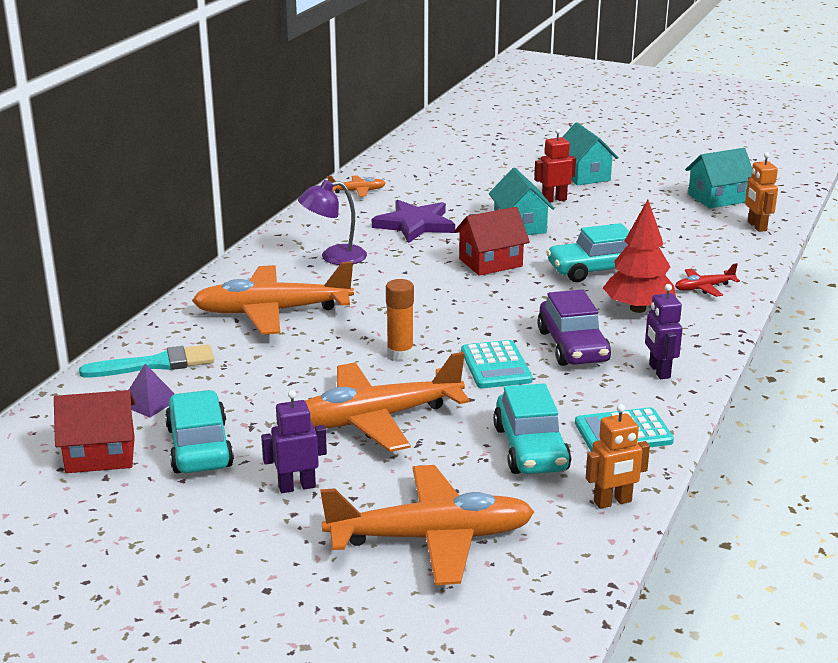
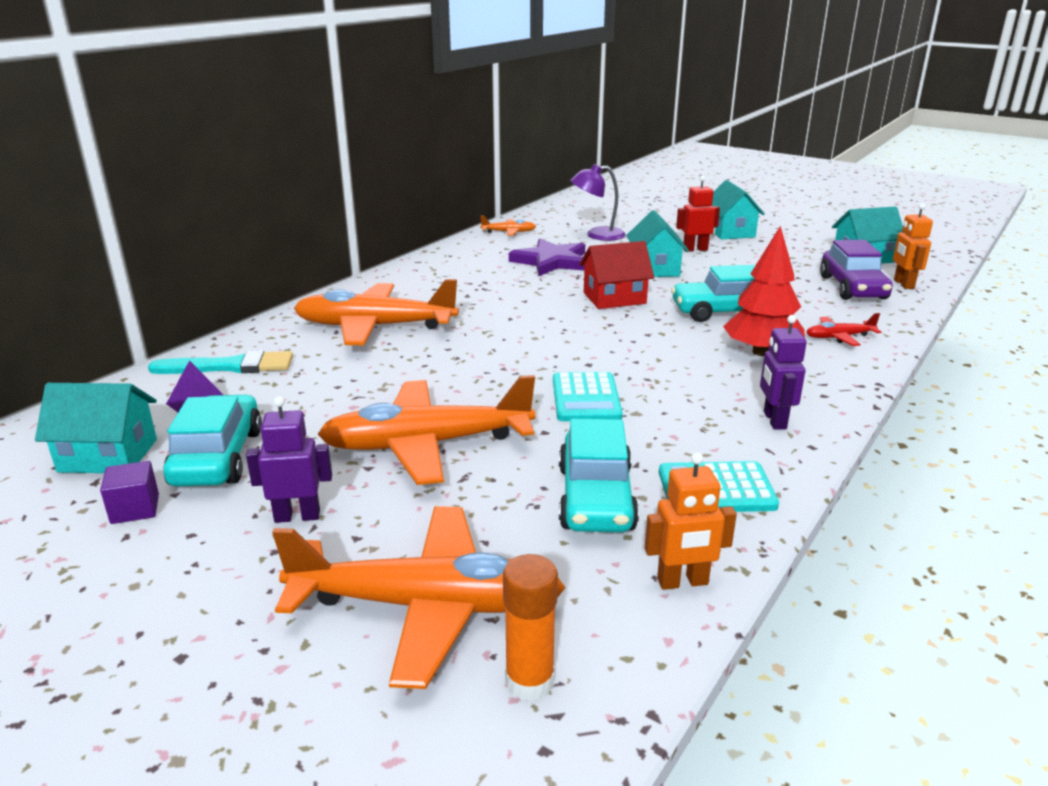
camera: 10 degrees right, 0 degrees up
(100, 455) = (108, 455): red house -> turquoise house
(157, 495) = (135, 509): none -> purple cube
(334, 257) = (461, 283): purple lamp -> purple lamp (597, 235)
(400, 353) = (486, 377): orange glue stick -> orange glue stick (529, 681)
(573, 346) = (679, 385): purple car -> purple car (852, 288)

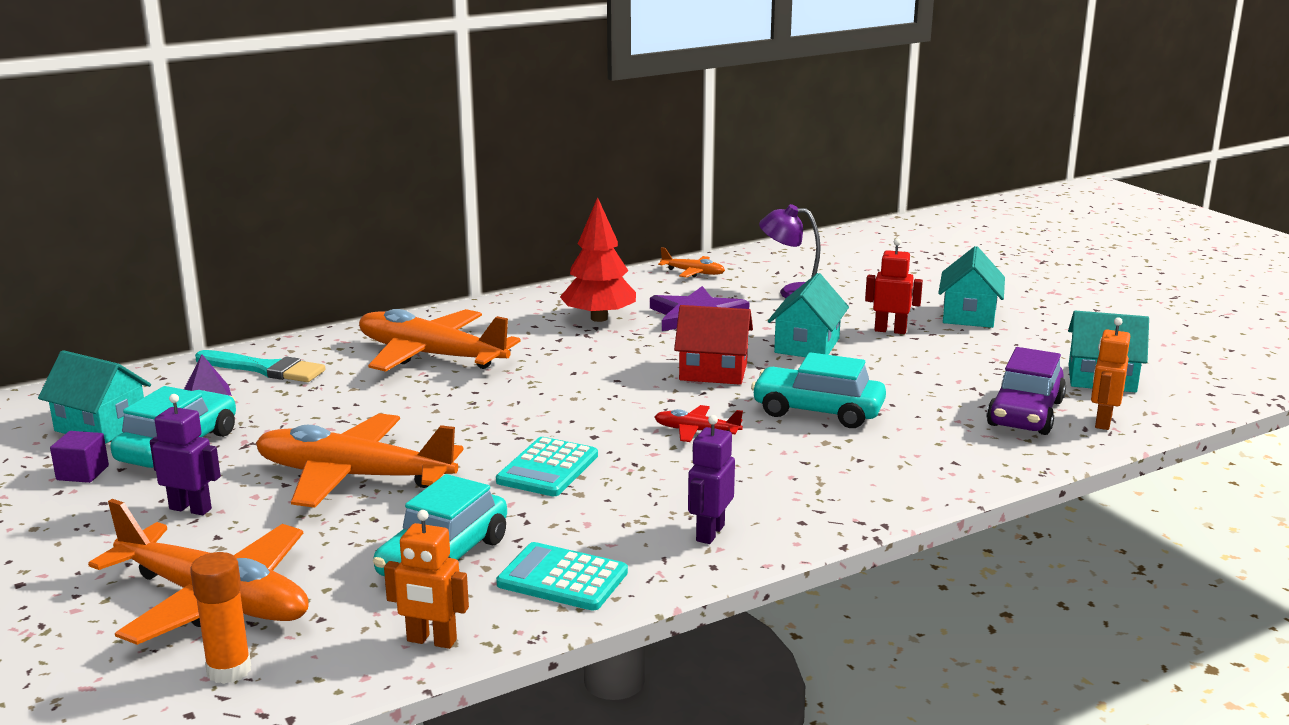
camera: 25 degrees right, 5 degrees down
(761, 352) = (797, 463): red tree -> red tree (599, 318)
(839, 337) = (916, 466): red plane -> red plane (696, 431)

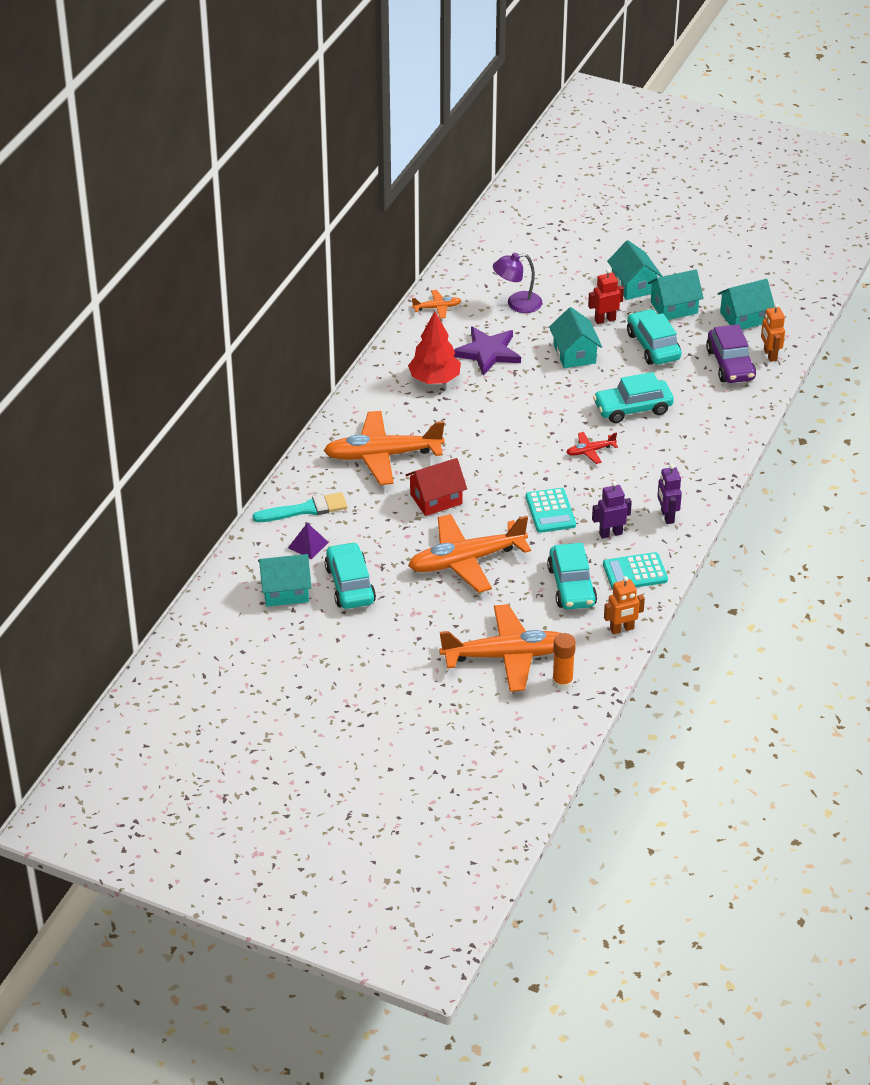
camera: 35 degrees left, 20 degrees up
(82, 473) = (329, 623): purple cube -> none
(191, 509) = (418, 617): purple robot -> purple robot (610, 533)
(713, 371) = (549, 399): red house -> red house (436, 499)
(927, 367) = (653, 346): none -> turquoise car
(1003, 345) = (674, 307): none -> turquoise house

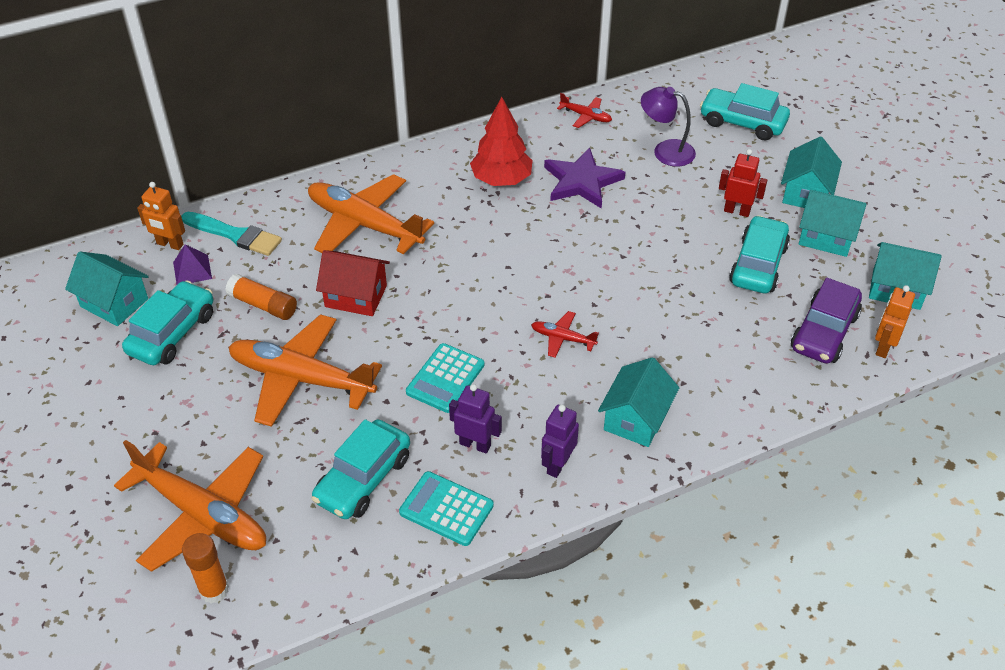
camera: 40 degrees right, 5 degrees up
(384, 537) = (263, 305): none -> orange glue stick
(437, 308) = (585, 116): orange plane -> red plane
(574, 354) = (665, 228): turquoise house -> turquoise house (636, 418)
(622, 629) = (351, 570): orange robot -> orange robot (170, 244)
(632, 408) = (660, 319): turquoise car -> turquoise car (742, 122)

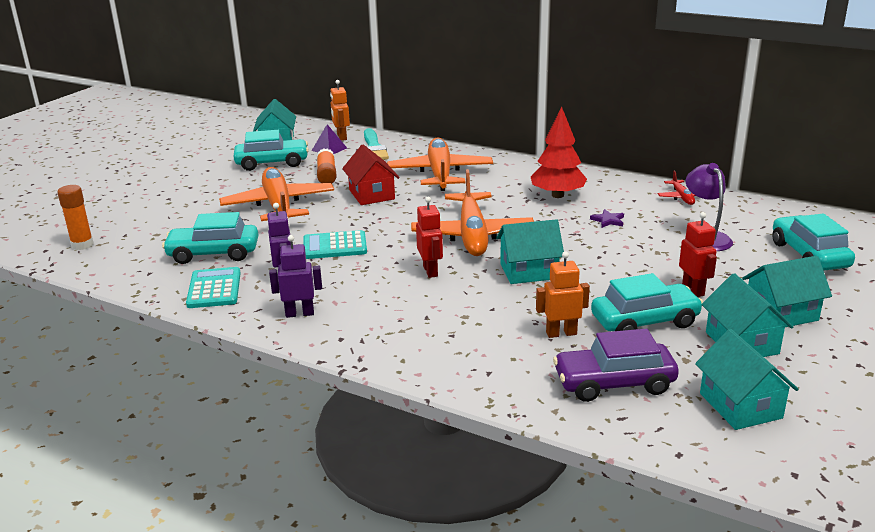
camera: 55 degrees right, 20 degrees down
(202, 514) = (139, 221): orange plane -> orange plane (472, 235)
(563, 338) = (430, 271): red plane -> red robot
(582, 181) = (608, 220): purple star -> purple star, size x0.44
(636, 418) = (385, 328): turquoise house -> turquoise house (529, 271)
(883, 347) = (646, 424): orange robot -> orange robot (561, 333)

